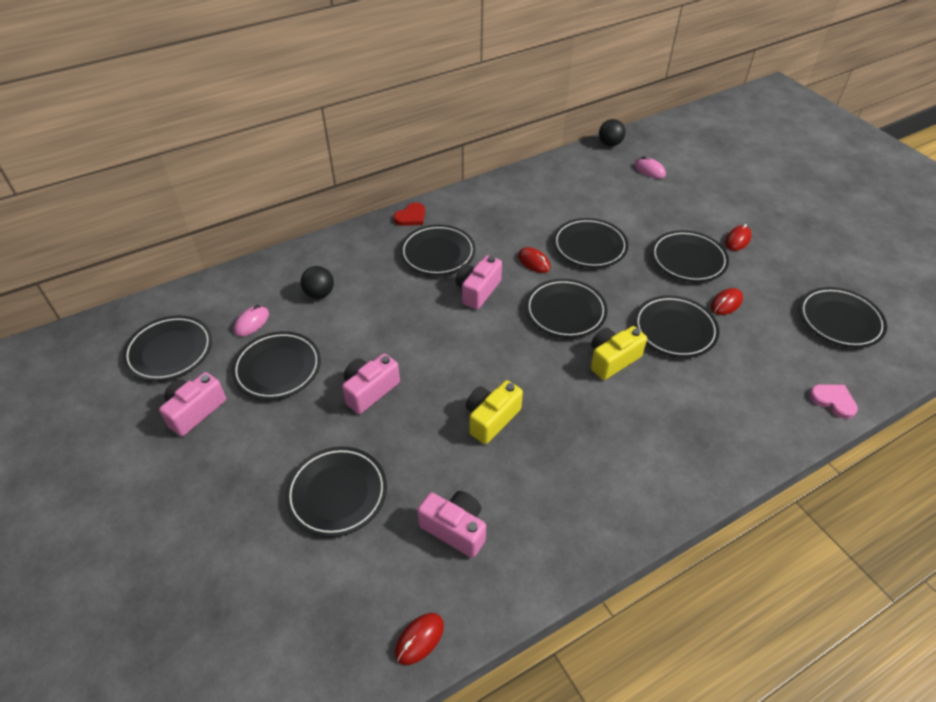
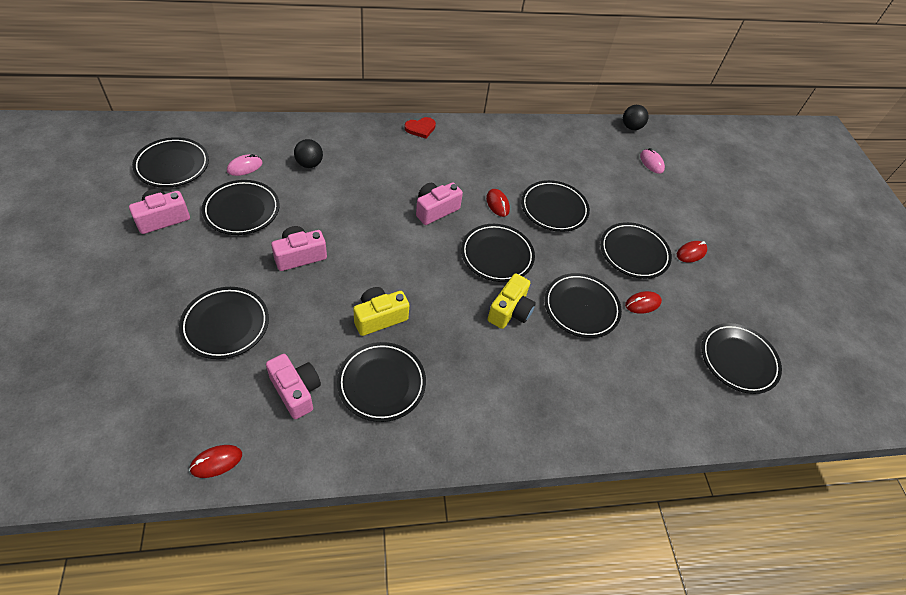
camera: 15 degrees right, 5 degrees up
(437, 253) = (422, 167): black plate -> black plate (381, 383)
(612, 360) = (510, 311): yellow camera -> yellow camera turned 135 degrees clockwise
(833, 401) = (682, 426): pink heart -> none

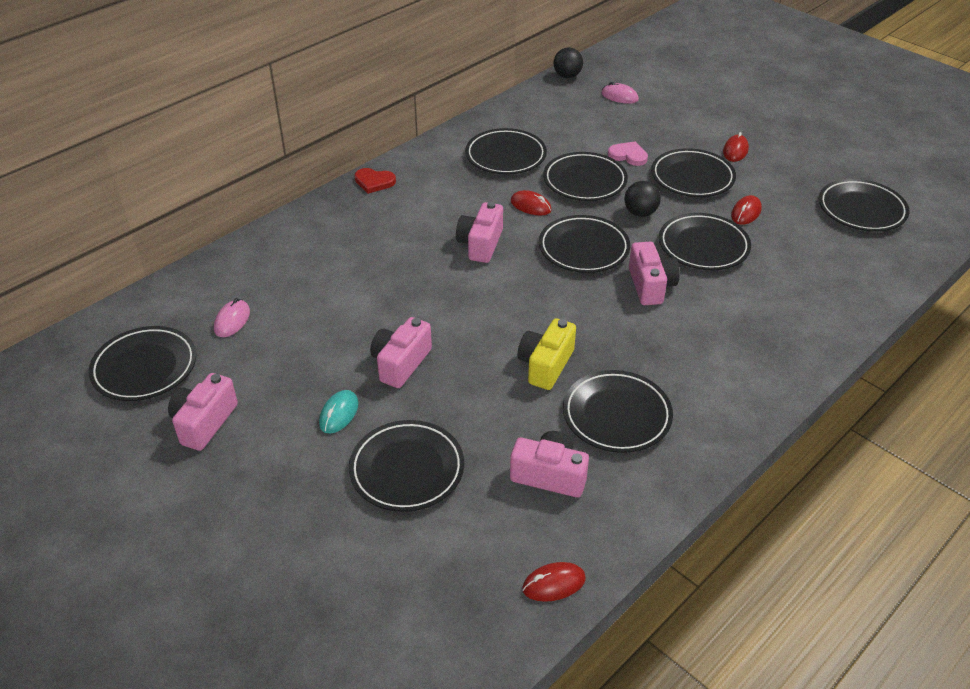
camera: 30 degrees left, 10 degrees down
(216, 462) = (554, 584): red mouse -> red mouse turned 45 degrees clockwise
(232, 263) = (339, 414): none -> turquoise mouse
(242, 210) = (284, 361): black plate -> black plate (505, 156)
(309, 164) = (300, 277): black ball -> black ball (640, 213)
(420, 128) = (374, 182): red heart -> red heart turned 75 degrees clockwise
(510, 311) = (650, 286): yellow camera -> pink camera
(606, 209) = (628, 155): none -> pink heart

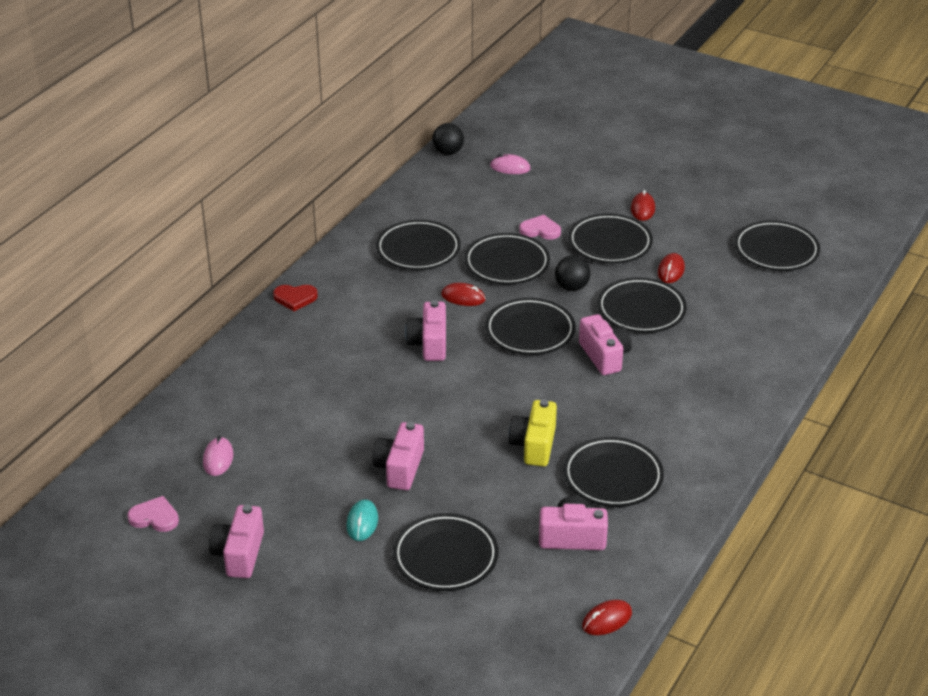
camera: 15 degrees left, 5 degrees down
(145, 368) = (155, 517): black plate -> pink heart

